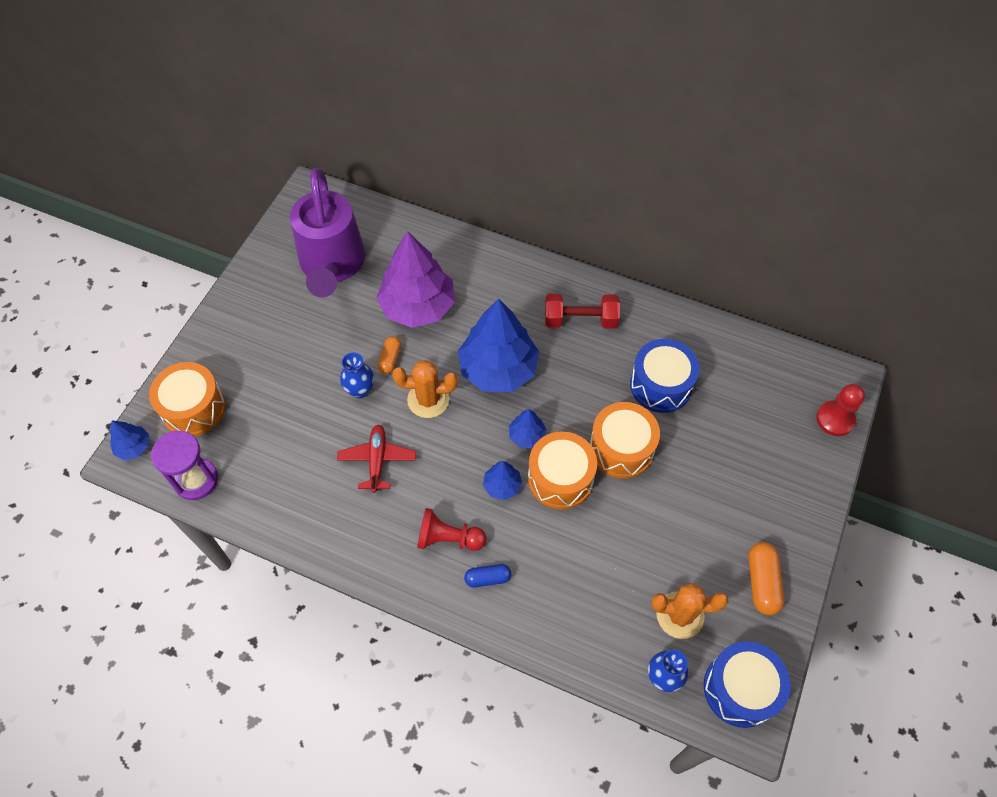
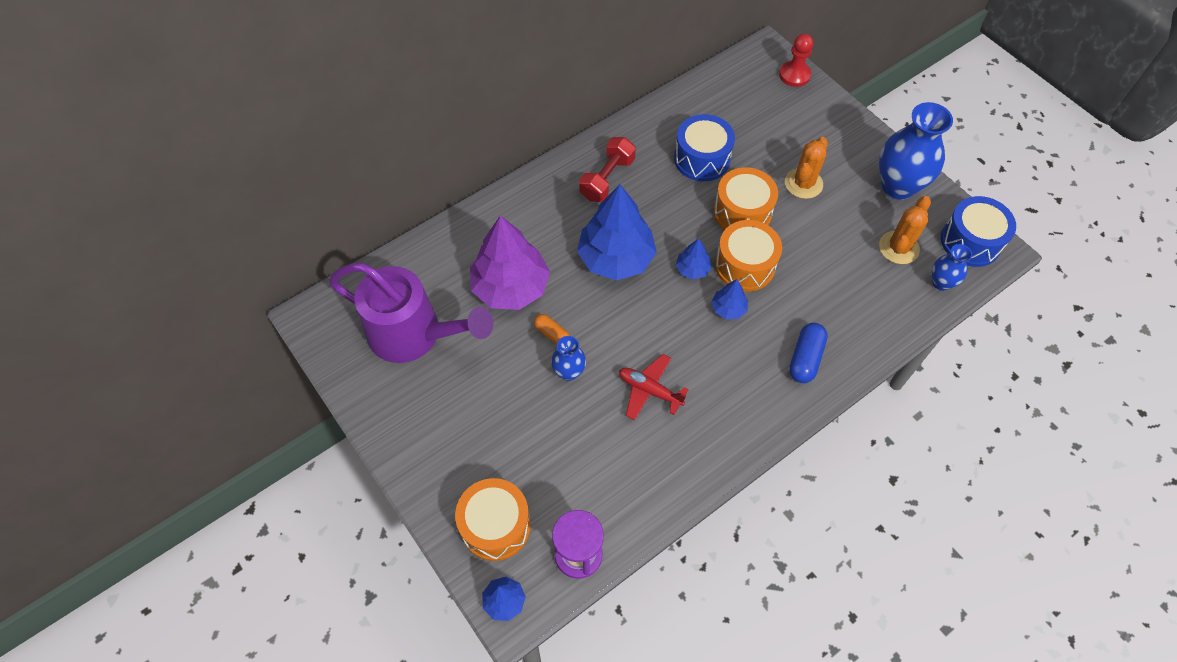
camera: 60 degrees left, 0 degrees up
(428, 400) = (613, 323): orange cactus -> orange cactus (803, 183)
(448, 538) = (755, 370): red pawn -> none
(487, 578) = (805, 358): blue capsule -> blue capsule, size x1.55
(762, 582) = (898, 186): orange capsule -> blue vase

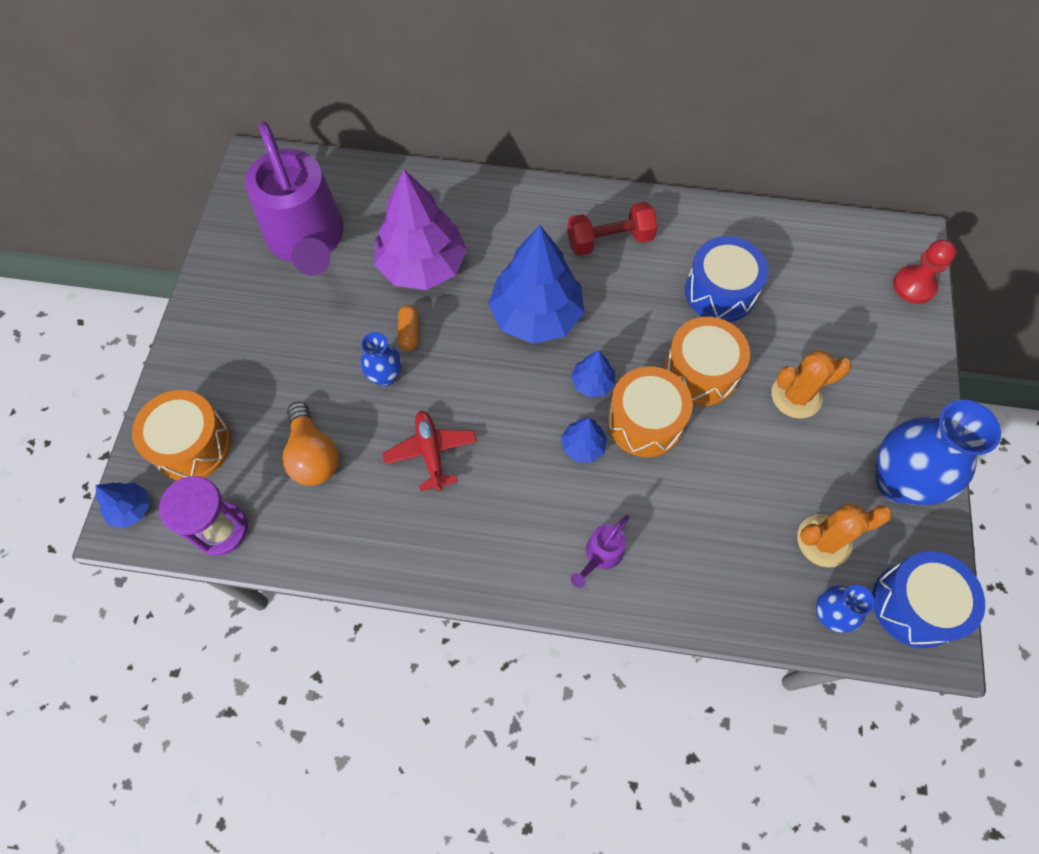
camera: 45 degrees right, 5 degrees up
(581, 458) = (313, 455): none -> orange light bulb
(805, 358) = (600, 555): blue capsule -> purple watering can

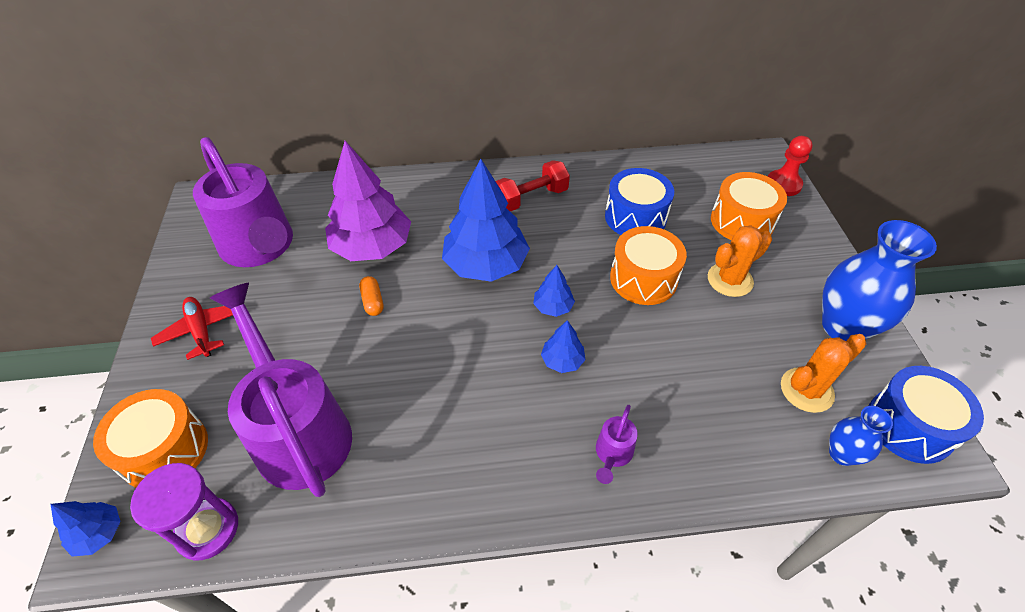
camera: 15 degrees left, 15 degrees down
(313, 455) = (298, 430): orange light bulb -> purple watering can
(385, 376) = (358, 342): blue vase -> none
(431, 452) = (419, 399): red plane -> red plane (201, 331)
(645, 421) = (610, 328): orange drum -> orange drum (742, 221)

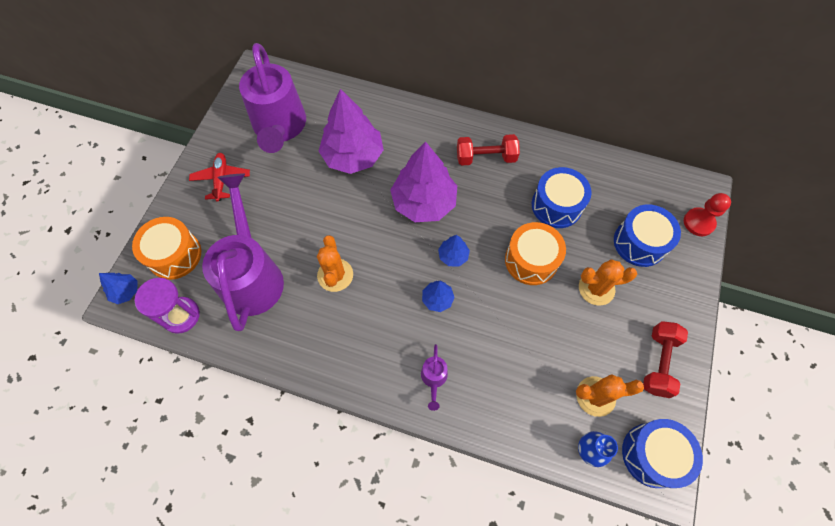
camera: 25 degrees right, 15 degrees up
(373, 301) = (334, 201): orange capsule -> none
(416, 384) = (335, 275): none -> orange cactus
(485, 264) = (424, 202): blue tree -> purple tree
(612, 454) = (433, 379): purple watering can -> purple watering can turned 45 degrees counterclockwise
(742, 221) = (639, 243): orange drum -> blue drum
(843, 327) = (658, 362): blue vase -> red dumbbell

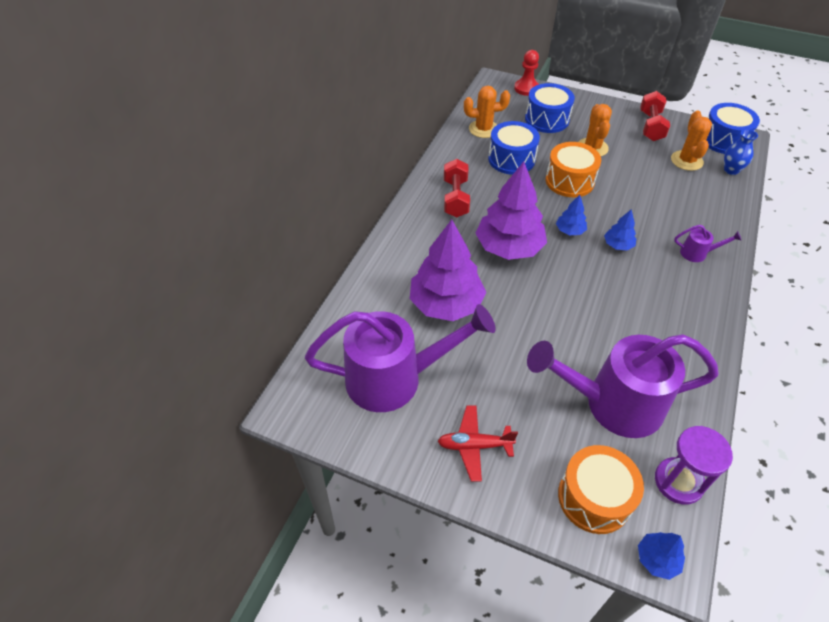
camera: 85 degrees left, 15 degrees down
(335, 275) = (602, 324): orange cactus -> orange cactus (483, 129)
(658, 362) = (651, 126): red dumbbell -> red dumbbell turned 75 degrees clockwise

